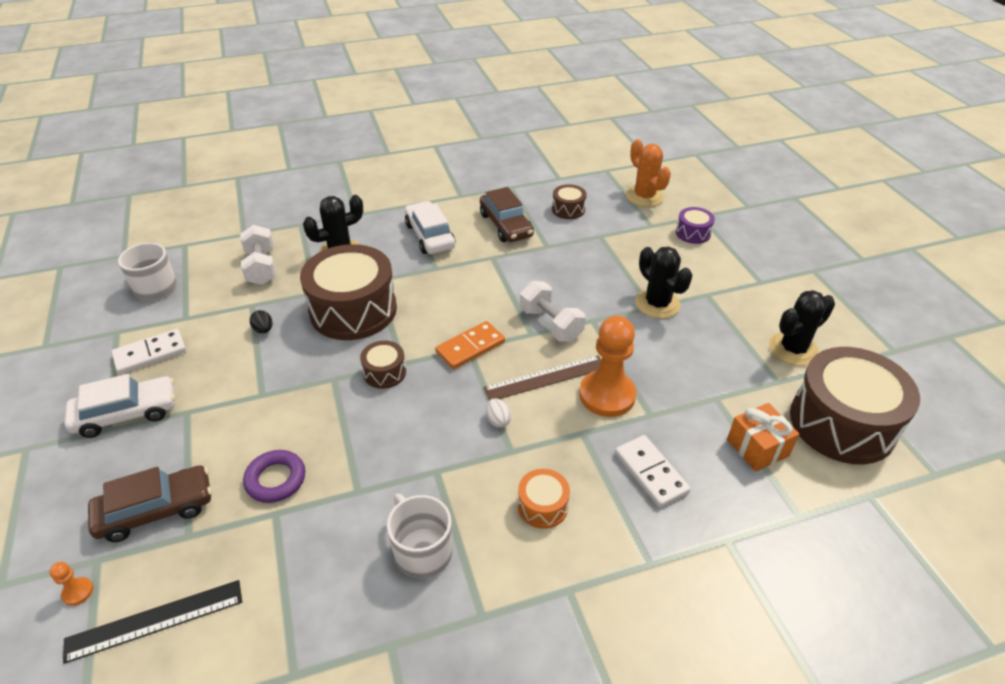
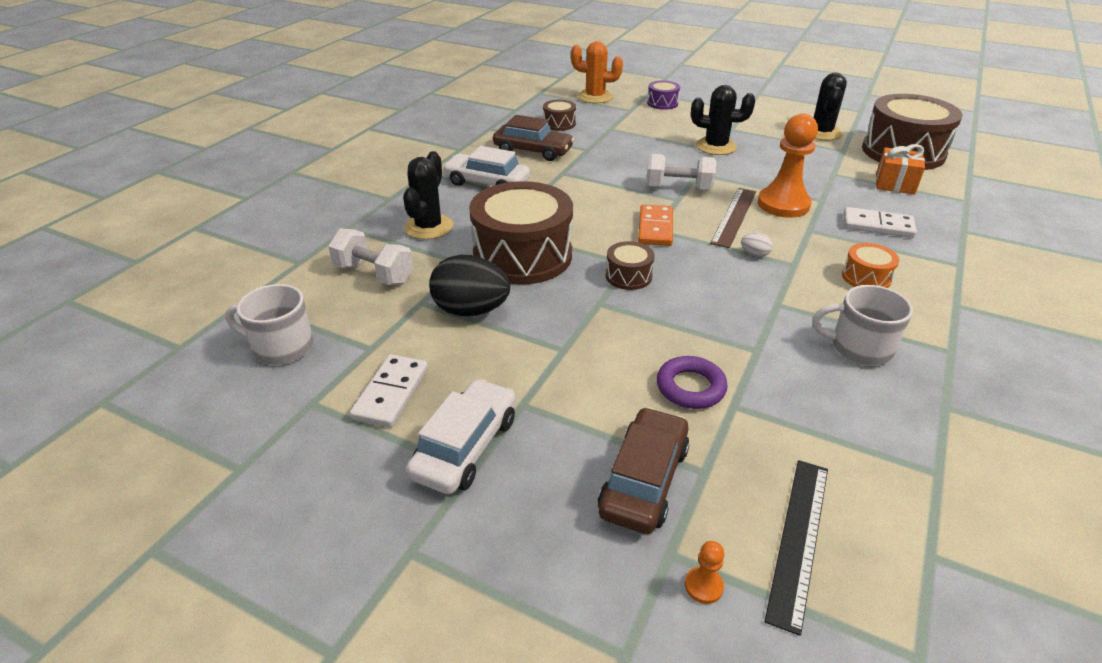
camera: 45 degrees left, 5 degrees down
(263, 330) = (471, 310): black egg -> black egg, size x2.31

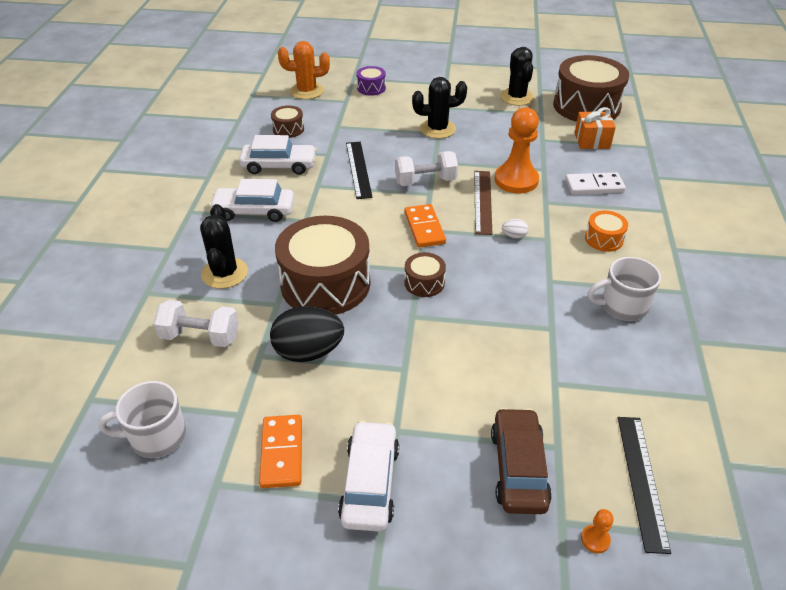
camera: 20 degrees left, 5 degrees up
(391, 393) = (281, 453): white domino -> orange domino
(533, 151) = (279, 166): brown car -> white car
(612, 166) = (358, 169): none -> black ruler
(690, 387) = (517, 376): purple ring -> none

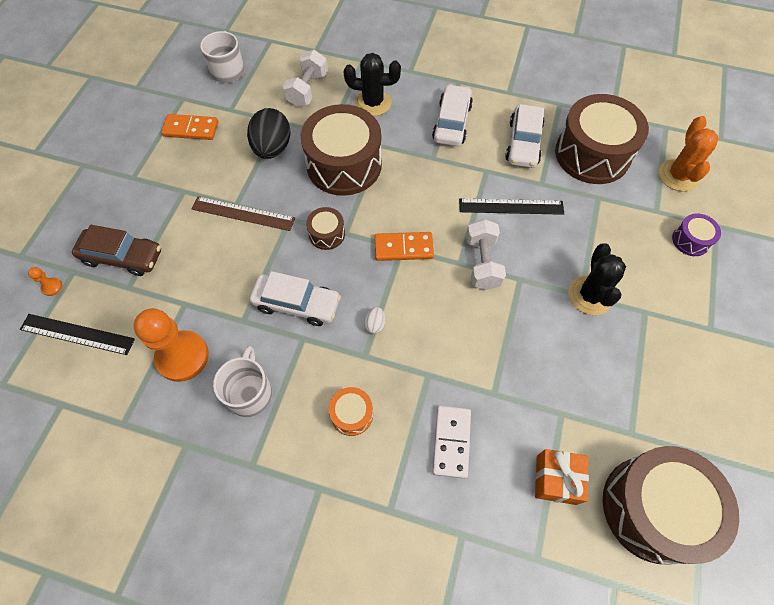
camera: 100 degrees right, 20 degrees up
(288, 129) = (592, 154): brown drum -> brown drum, size x2.22
(370, 483) = (149, 171): white car -> white car (297, 304)
(482, 201) = (438, 310): brown ruler -> brown ruler (243, 213)
(516, 180) = (474, 355): orange pawn -> orange pawn (182, 357)
(517, 97) = (676, 413): black cactus -> none

